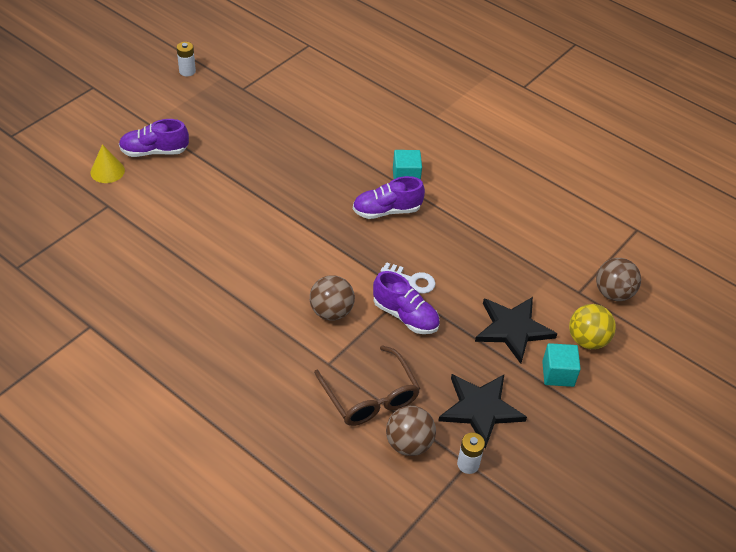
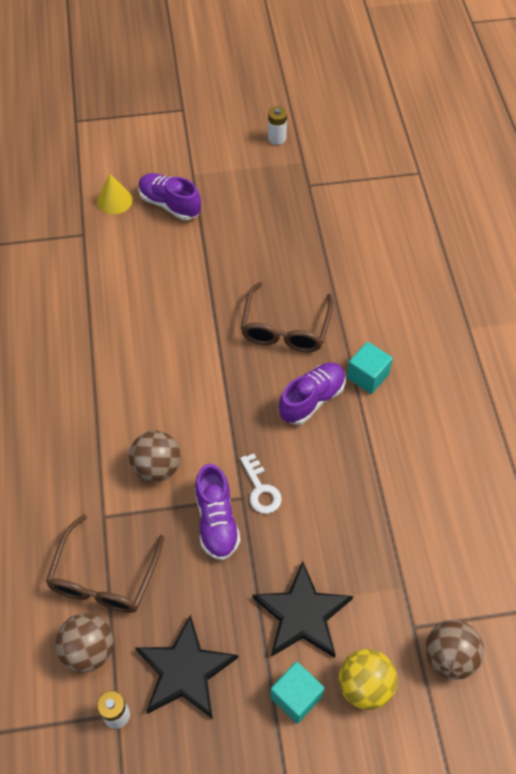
camera: 45 degrees right, 10 degrees up
(323, 181) = (285, 328): none -> brown glasses
(387, 211) = (312, 399): purple shoe -> purple shoe turned 105 degrees clockwise

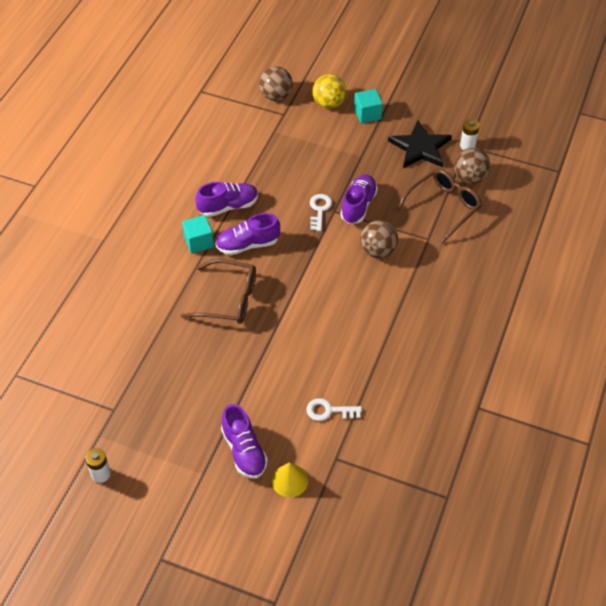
camera: 150 degrees left, 5 degrees down
(112, 269) = (329, 411): none -> white key
(285, 328) = (228, 299): brown glasses -> brown glasses turned 60 degrees clockwise
(302, 614) = (339, 143): black star -> none
(371, 437) = (228, 206): none -> purple shoe

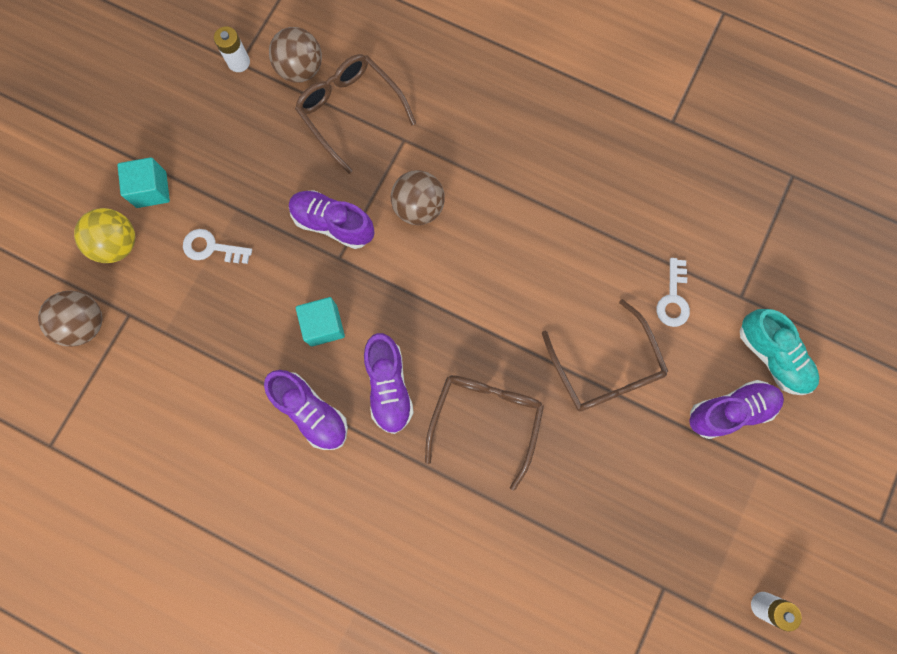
camera: 85 degrees left, 25 degrees up
(199, 242) = (376, 459): turquoise cube -> turquoise cube (324, 325)
(228, 206) = (311, 412): purple shoe -> purple shoe turned 150 degrees clockwise
(271, 368) = (605, 368): none -> brown glasses
(290, 480) = (772, 356): yellow cone -> turquoise shoe
(319, 210) = (334, 278): white key -> white key (212, 248)
(420, 148) = (233, 125): black star -> none

